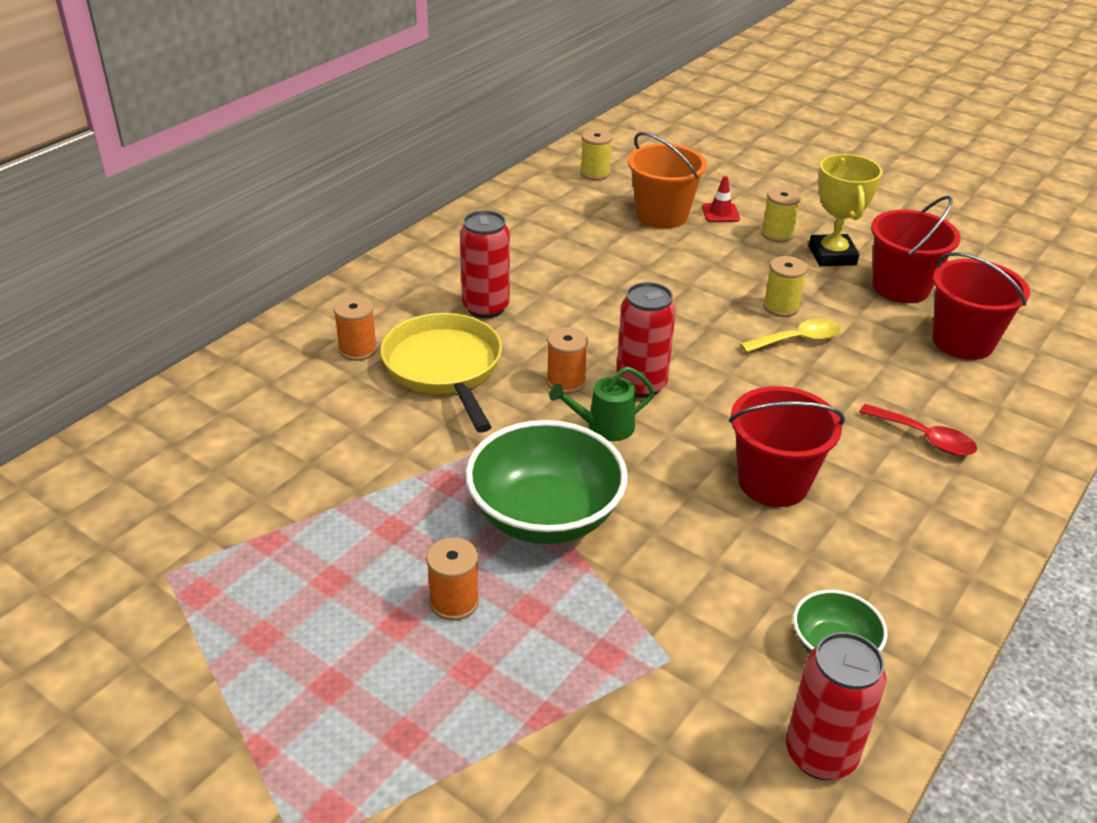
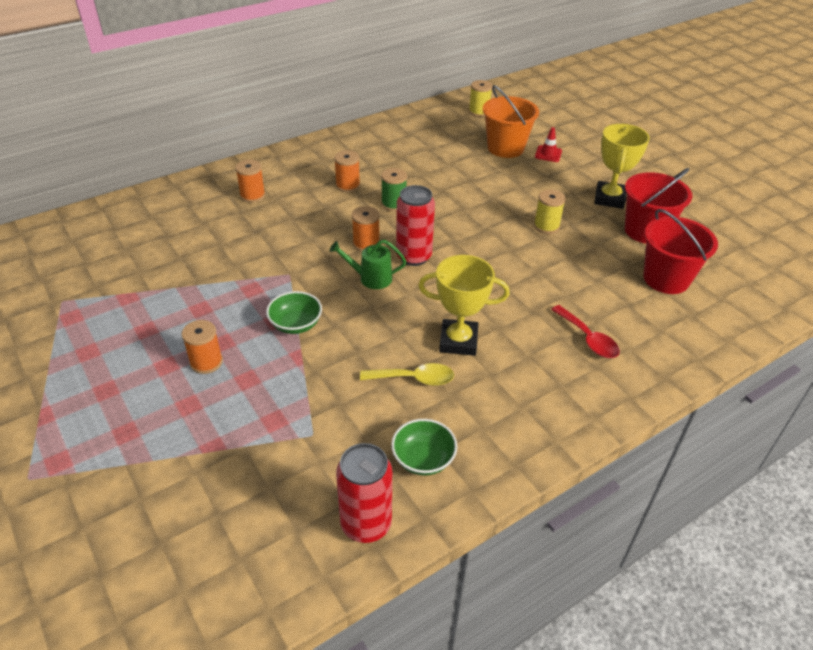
camera: 20 degrees right, 5 degrees up
(444, 368) = (296, 218): yellow pan -> none
(486, 307) = (348, 185): red can -> orange spool
(545, 516) = (296, 324): green bowl -> green bowl, size x0.52
(566, 320) = (393, 204): none -> green spool
(773, 482) = (458, 341): red bucket -> yellow trophy
(777, 234) = (579, 176): yellow spool -> none
(798, 340) = (543, 251): yellow spoon -> yellow spoon (414, 379)

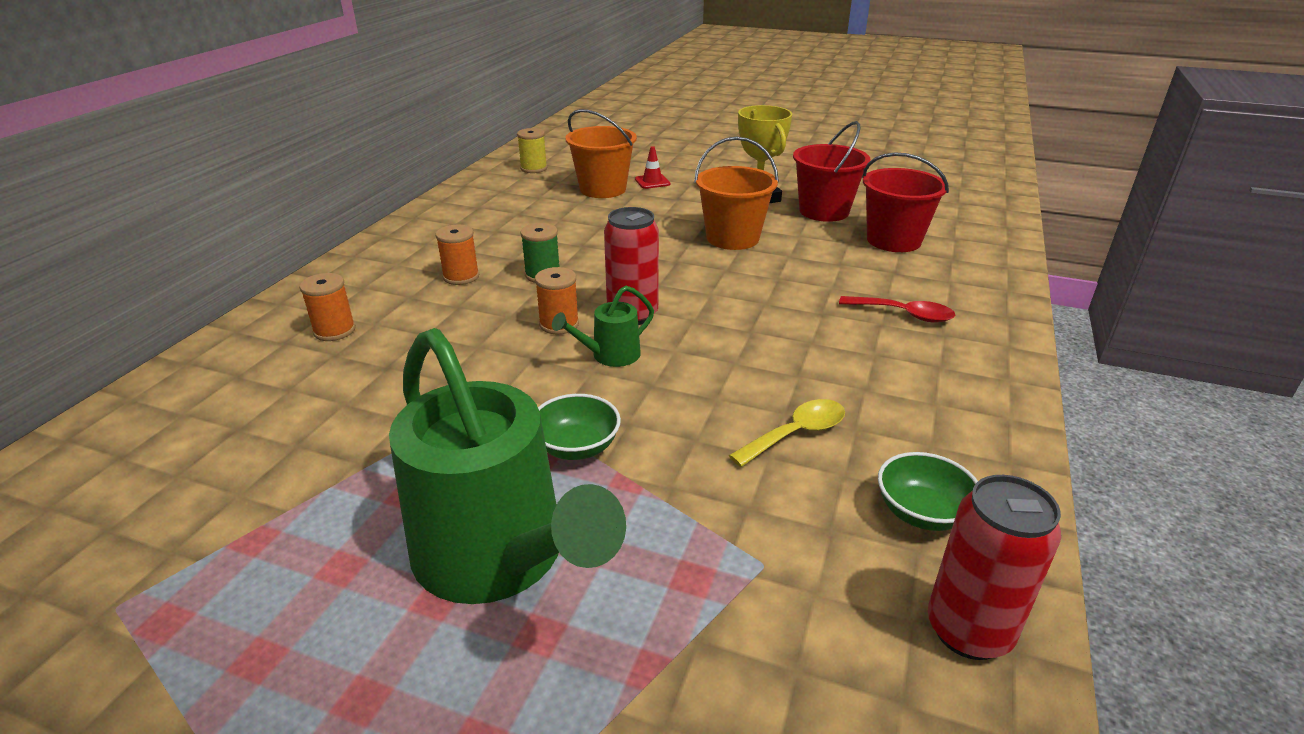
camera: 35 degrees left, 10 degrees down
(206, 362) = (499, 559): orange spool -> green watering can
(458, 341) = (790, 373): yellow trophy -> none
(546, 226) = (732, 238): yellow spool -> orange bucket

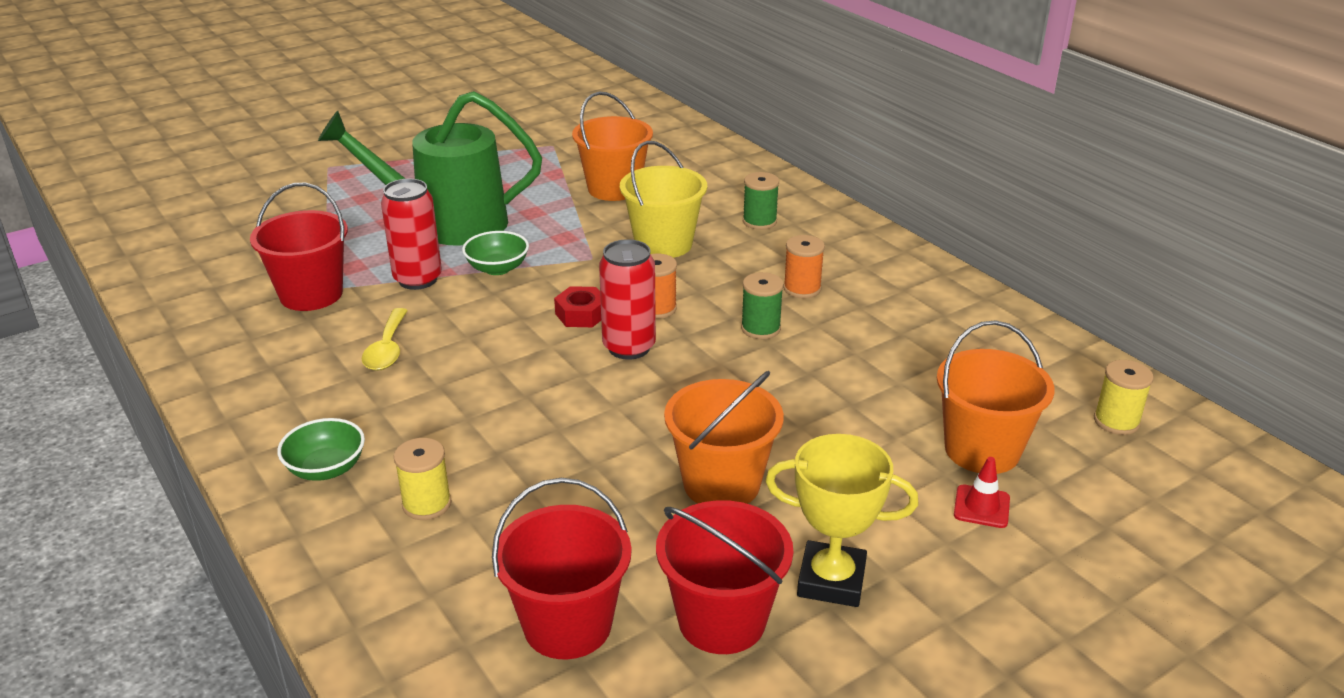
camera: 125 degrees right, 0 degrees up
(289, 457) = (614, 188): none -> orange bucket
(334, 331) = (759, 222): orange spool -> green spool
(428, 365) = (663, 244): none -> yellow bucket
(609, 356) = (581, 314): green watering can -> red nut
(790, 567) = (311, 294): none -> red bucket
(904, 314) = (427, 504): red spoon -> yellow spool
(922, 512) = (263, 356): green bowl -> green bowl (326, 468)
(968, 630) = (199, 323): red can -> red can (418, 279)

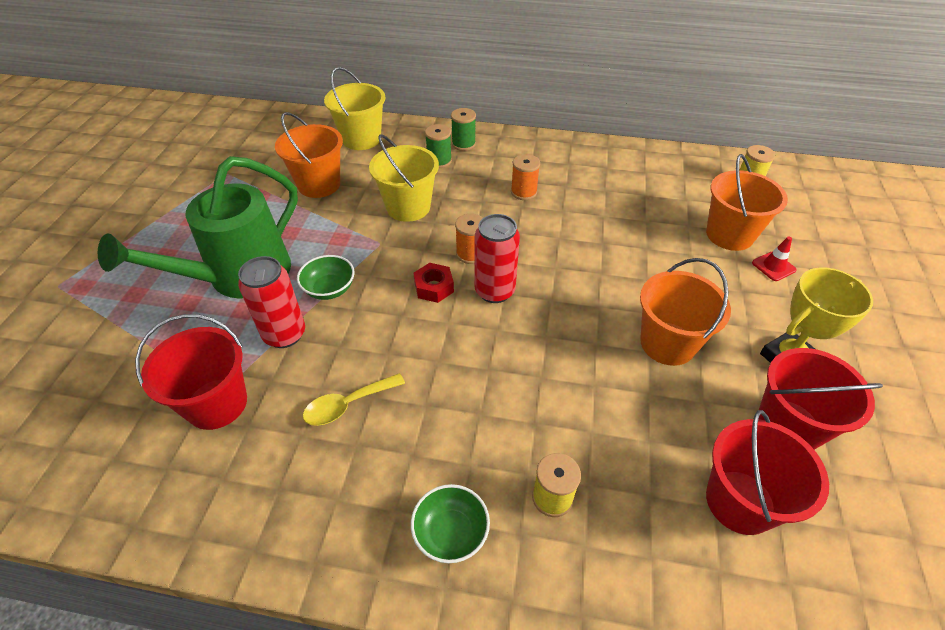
camera: 45 degrees left, 15 degrees up
(387, 349) = (347, 405): yellow spoon -> yellow spoon turned 105 degrees clockwise
(714, 169) = (361, 139): none -> yellow bucket
(760, 328) = (541, 231): green spool -> green spool (463, 144)

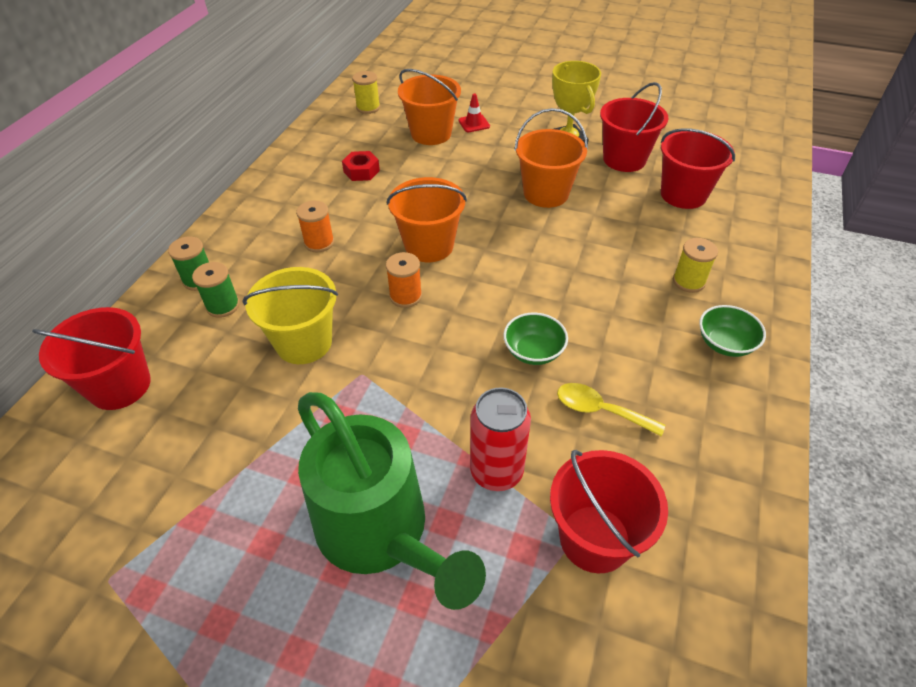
camera: 80 degrees left, 0 degrees up
(319, 184) = (209, 439): orange bucket -> orange bucket (429, 246)
(329, 289) = (430, 426): green bowl -> green bowl (533, 351)
(347, 405) = (600, 410): yellow spoon -> yellow spoon turned 135 degrees clockwise
(361, 139) = (120, 385): yellow bucket -> red bucket
(434, 287) = (449, 330): red nut -> red nut (361, 171)
(494, 291) = (465, 285): red can -> none

